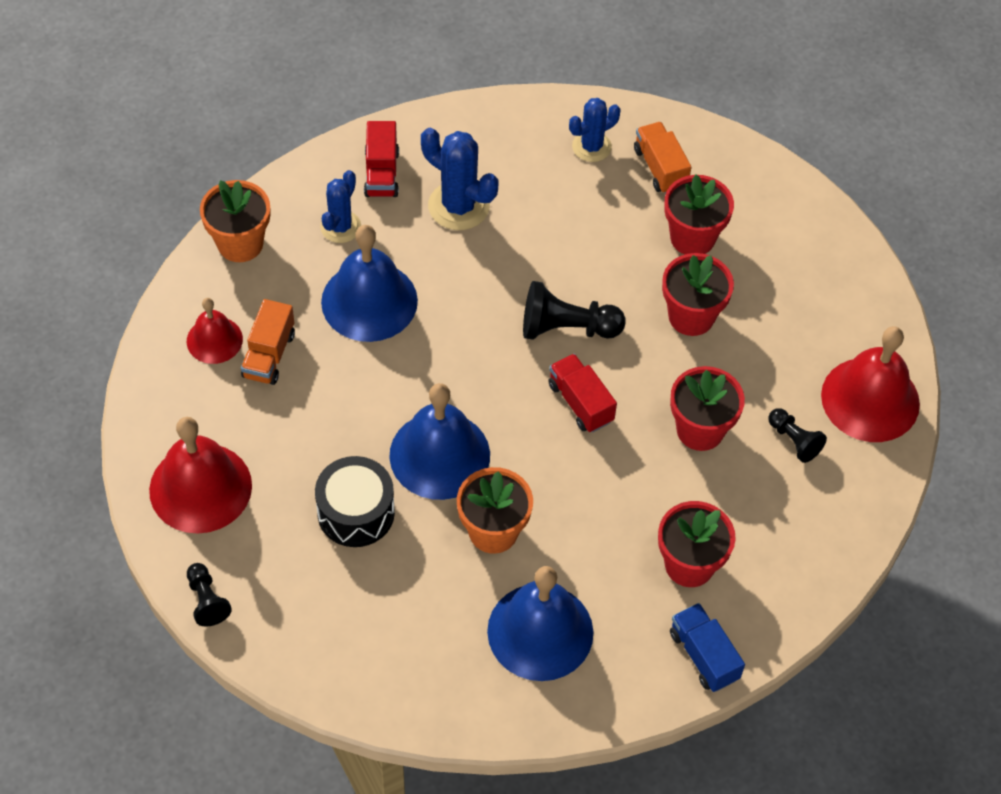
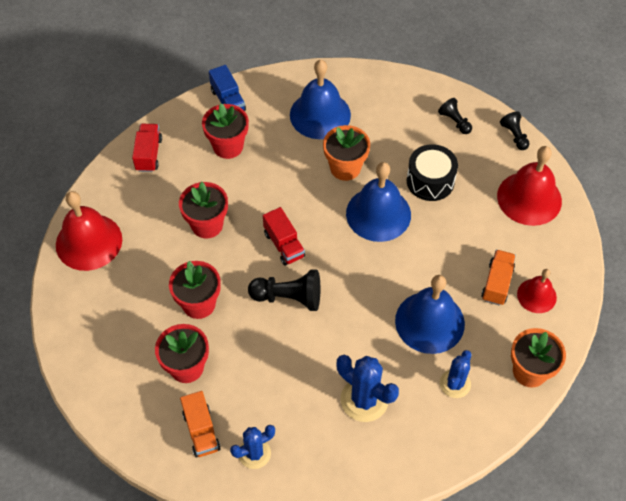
camera: 175 degrees left, 0 degrees up
(381, 173) = (426, 432): red truck -> red truck (149, 154)
(794, 440) = (147, 216): black pawn -> black pawn (454, 121)

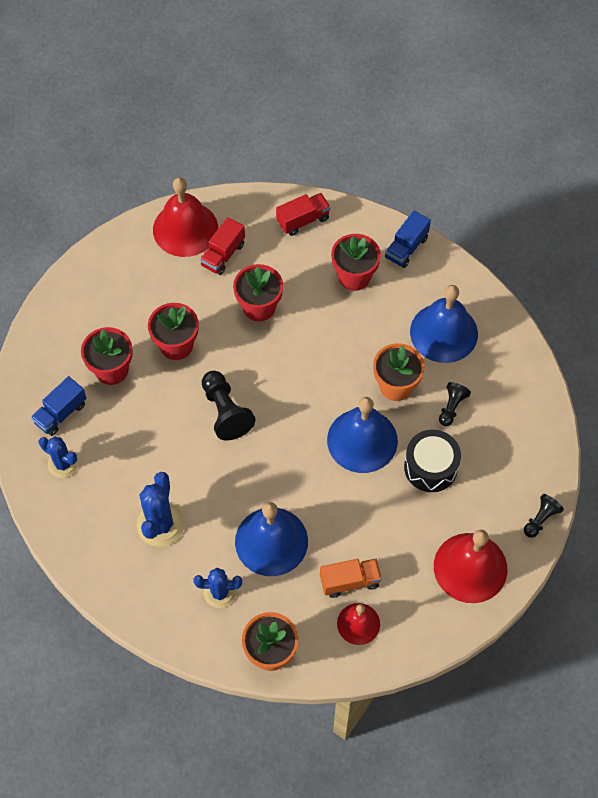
camera: 60 degrees right, 5 degrees up
(201, 431) = (61, 413): orange truck -> blue truck
(284, 245) = (277, 379): red truck -> red truck (223, 255)
(454, 121) = (519, 455): black pawn -> black pawn (451, 407)

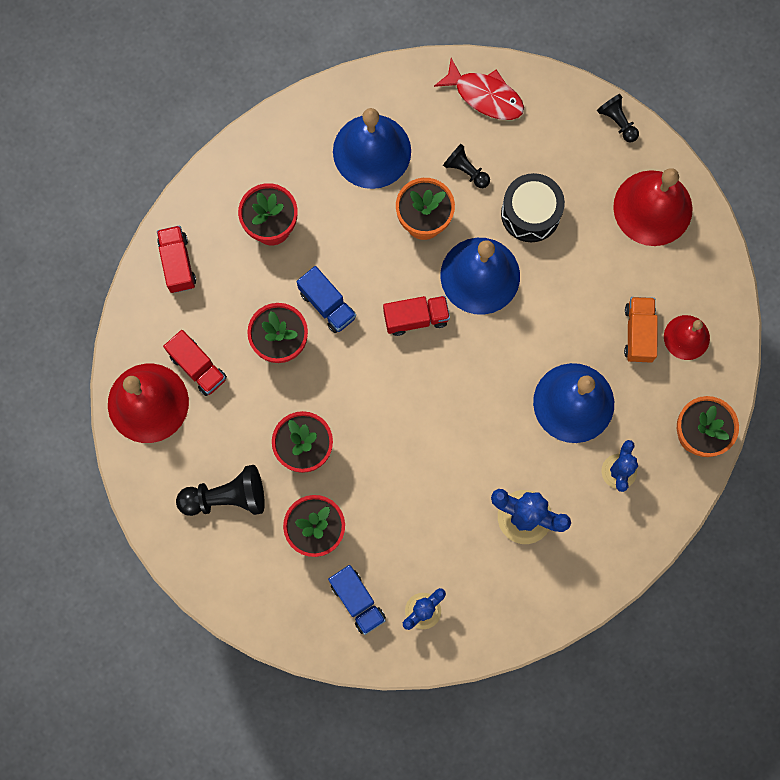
camera: 75 degrees left, 15 degrees up
(225, 412) = (406, 414): black pawn -> black pawn (226, 497)
(309, 400) = (416, 318): none -> red truck
(406, 248) = (250, 158): blue truck -> blue truck (327, 305)
(524, 406) = (485, 96): none -> red fish

